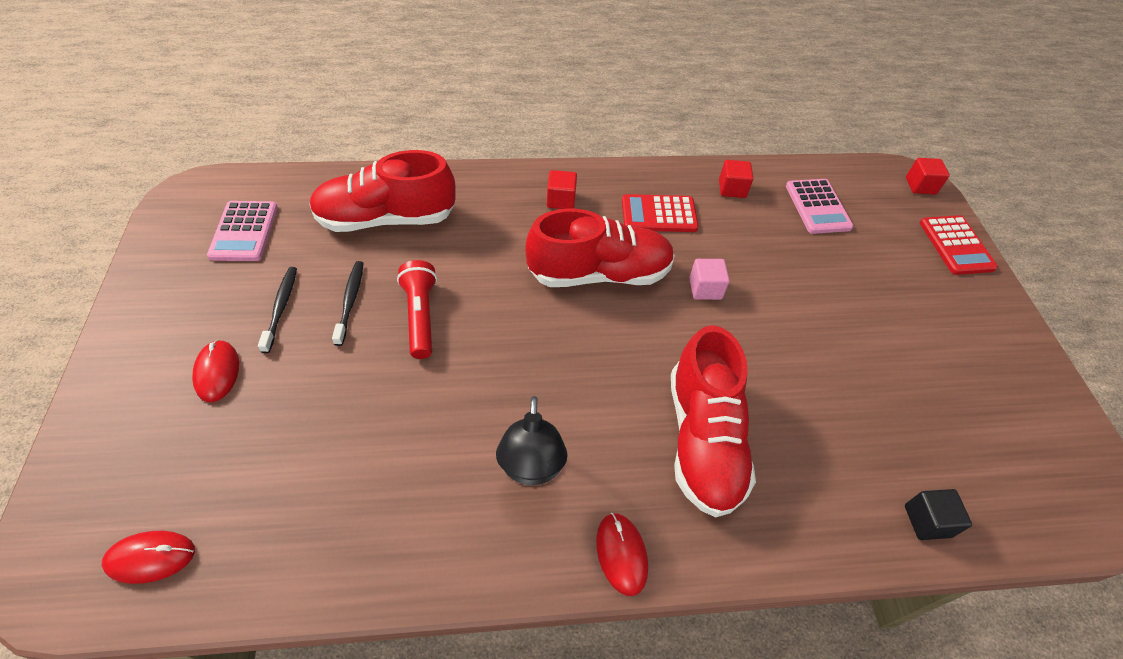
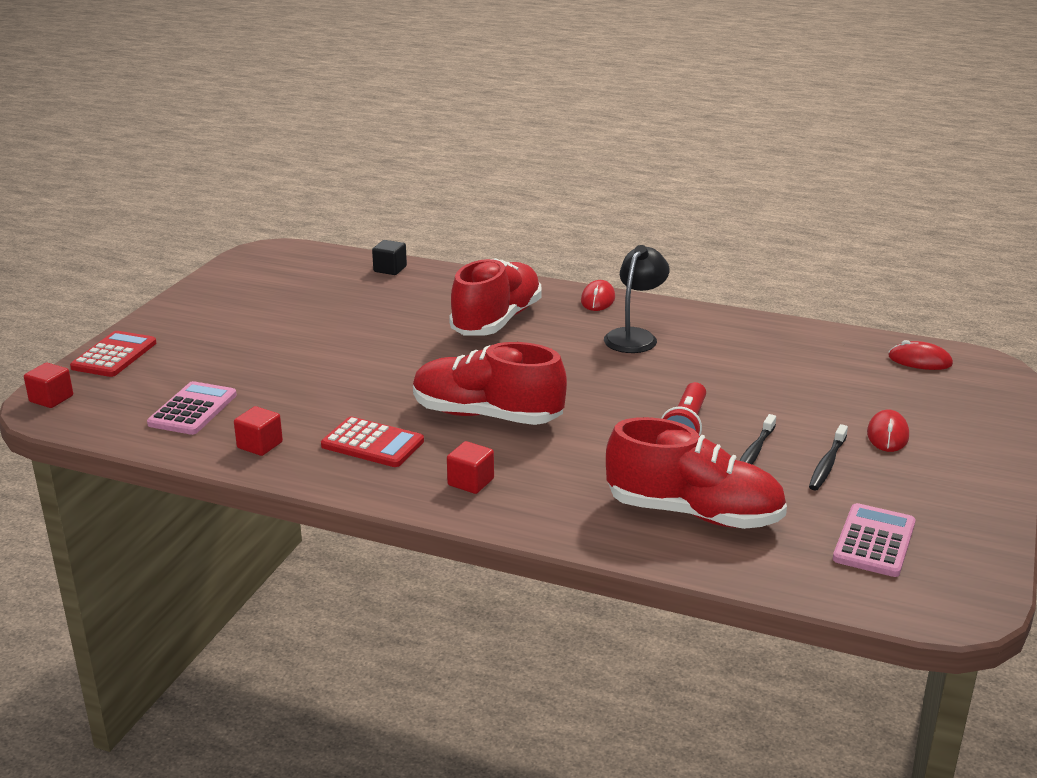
camera: 150 degrees left, 25 degrees down
(705, 289) = (396, 384): pink cube -> none

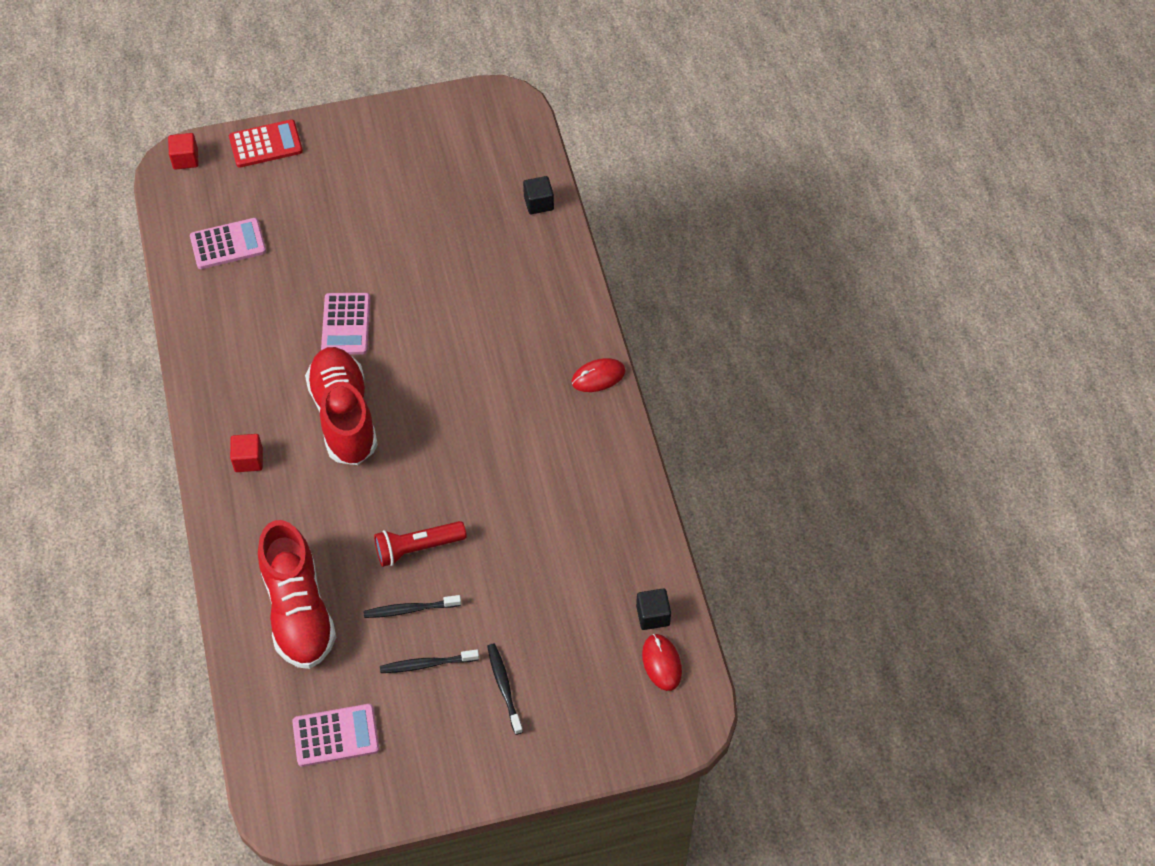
camera: 55 degrees right, 30 degrees up
(260, 445) = (211, 314): red cube -> none
(372, 444) = (257, 374): red calculator -> none
(383, 382) = (346, 324): none -> pink calculator
(497, 321) = (501, 332): red shoe -> none
(635, 336) = (547, 439): black lamp -> none
(867, 350) = (653, 615): none -> black cube
(887, 434) = (504, 687): red mouse -> black toothbrush

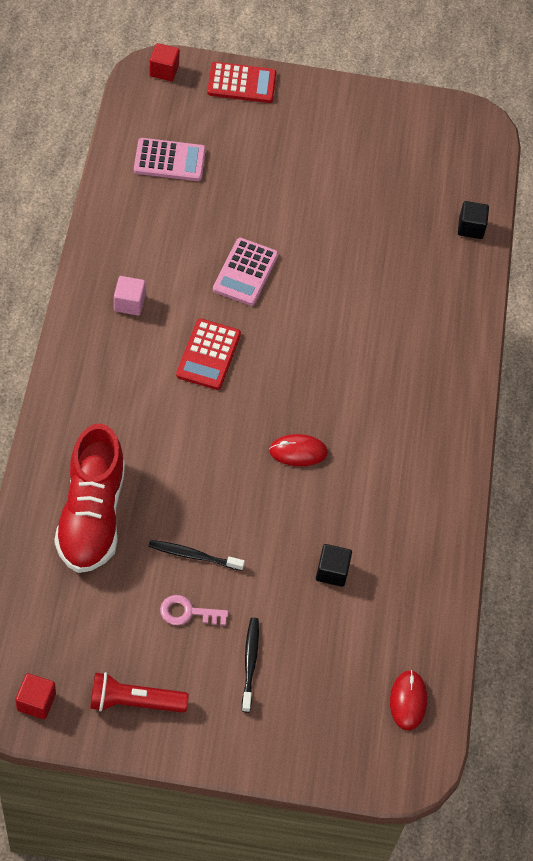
camera: 15 degrees right, 0 degrees up
(248, 396) = (129, 303): none -> pink cube
(248, 460) = (105, 361): red cube -> red cube (36, 702)
(336, 736) = (76, 644): pink calculator -> none
(344, 416) = (208, 355): red shoe -> red calculator
(417, 548) = (224, 502): red flashlight -> red flashlight (134, 702)
(427, 664) = (188, 612): black toothbrush -> pink key
(598, 377) = (460, 409): red mouse -> red mouse (298, 452)
(653, 615) = (418, 652): black cube -> black cube (332, 571)

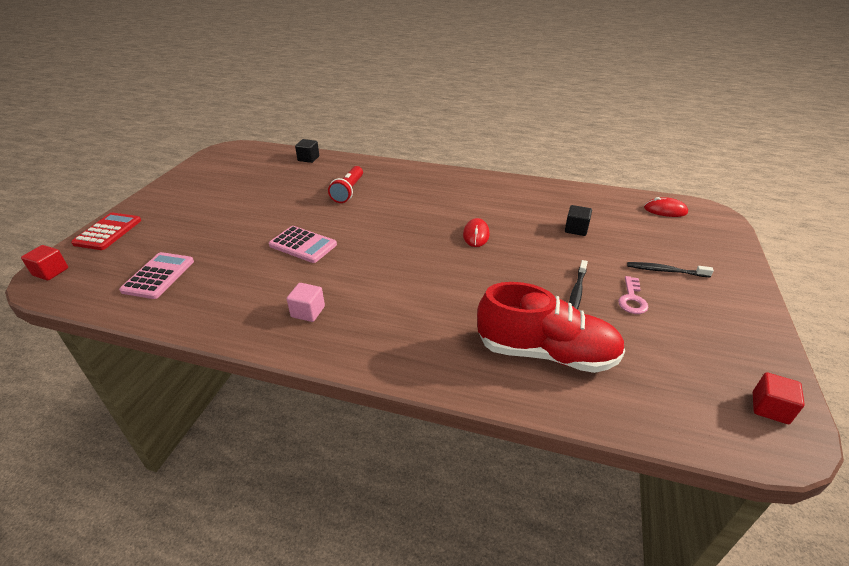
camera: 75 degrees left, 20 degrees down
(134, 702) = (732, 337): red flashlight -> red flashlight (348, 191)
(208, 355) = (378, 270): red calculator -> none

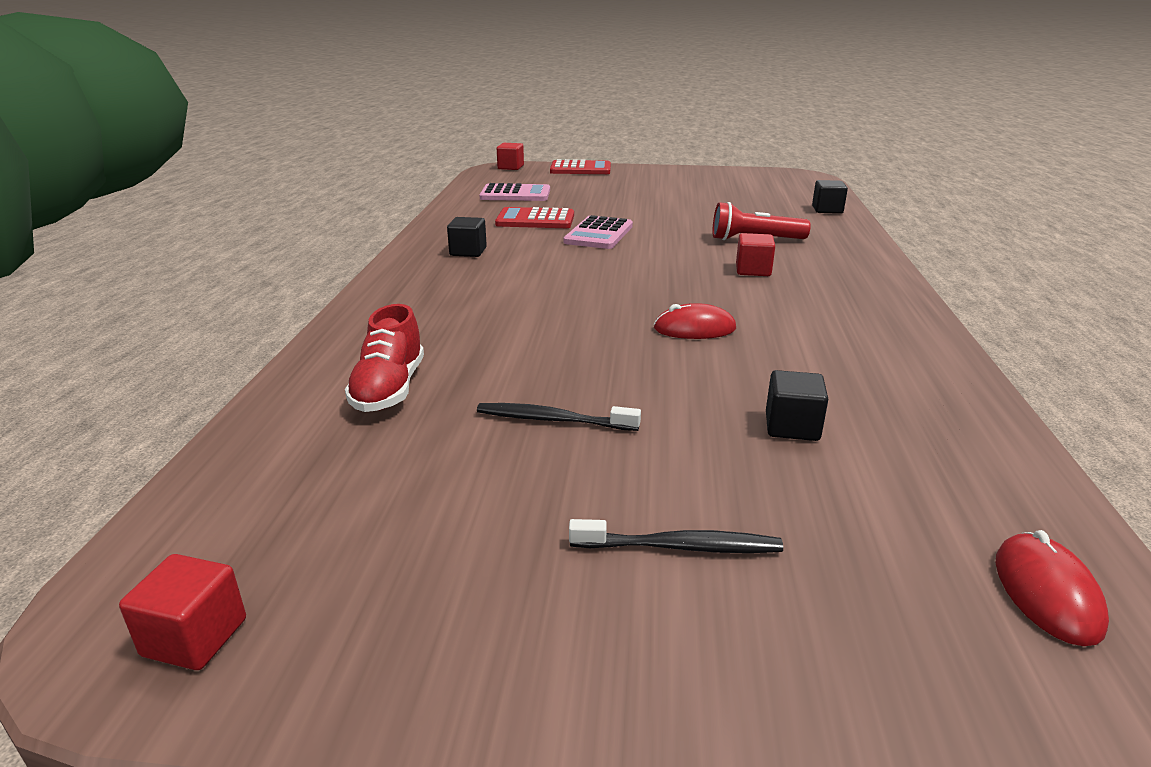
camera: 80 degrees right, 10 degrees down
(247, 271) = (535, 220): none -> red calculator
(308, 312) = (468, 252): pink cube -> black cube
(399, 202) = (753, 270): none -> red cube
(546, 353) = (389, 389): red shoe -> red shoe, size x0.60
(632, 299) = (546, 483): pink key -> none
(665, 271) = (680, 547): black toothbrush -> black toothbrush turned 90 degrees clockwise

